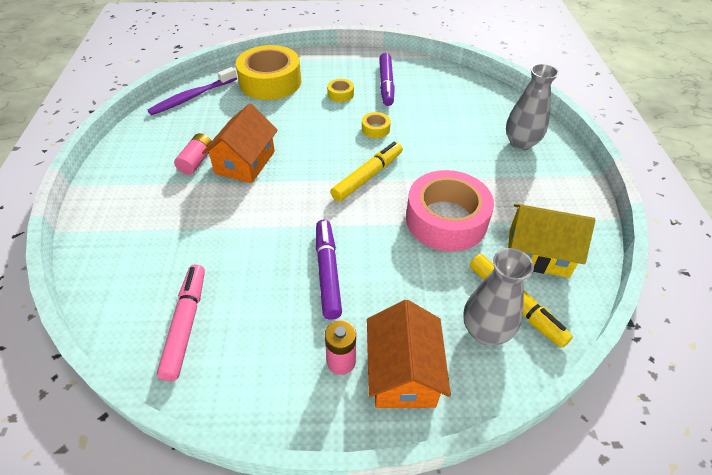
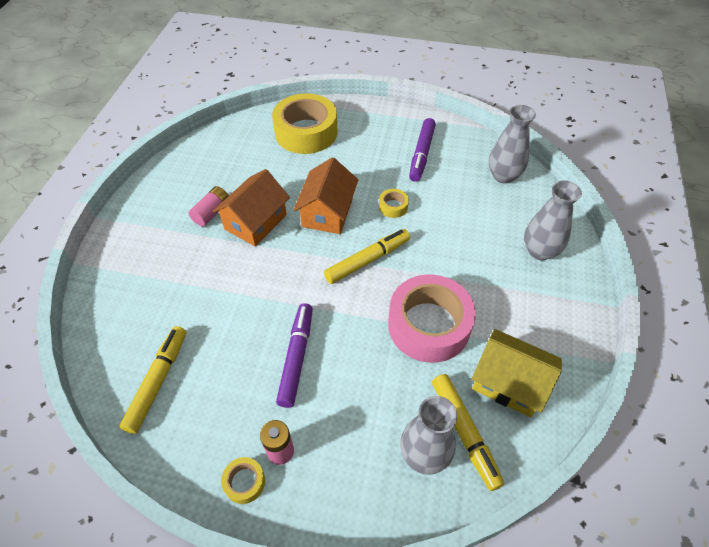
camera: 15 degrees right, 5 degrees up
(186, 324) = (158, 381): pink marker -> yellow marker
(192, 97) = (227, 138): purple toothbrush -> none
(340, 94) = (371, 158): yellow tape -> yellow tape (244, 482)
(403, 372) = (332, 476): orange house -> orange house (327, 212)
(465, 91) = (503, 176): none -> grey vase

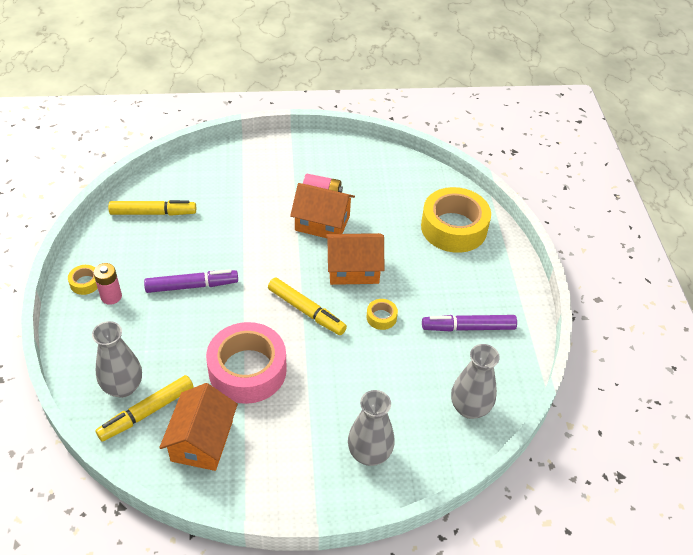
camera: 70 degrees right, 5 degrees down
(509, 383) = (202, 441): yellow house -> orange house

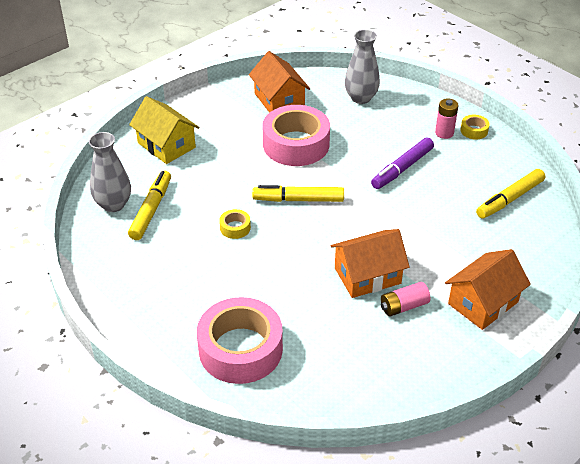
camera: 145 degrees right, 5 degrees down
(147, 412) = (329, 95): yellow marker -> yellow marker (151, 210)
(353, 269) = (296, 251): orange house -> orange house (483, 303)
(369, 454) = (166, 145): grey vase -> yellow house
(453, 228) = (240, 349): yellow tape -> pink tape
(468, 327) = (155, 260): purple marker -> none

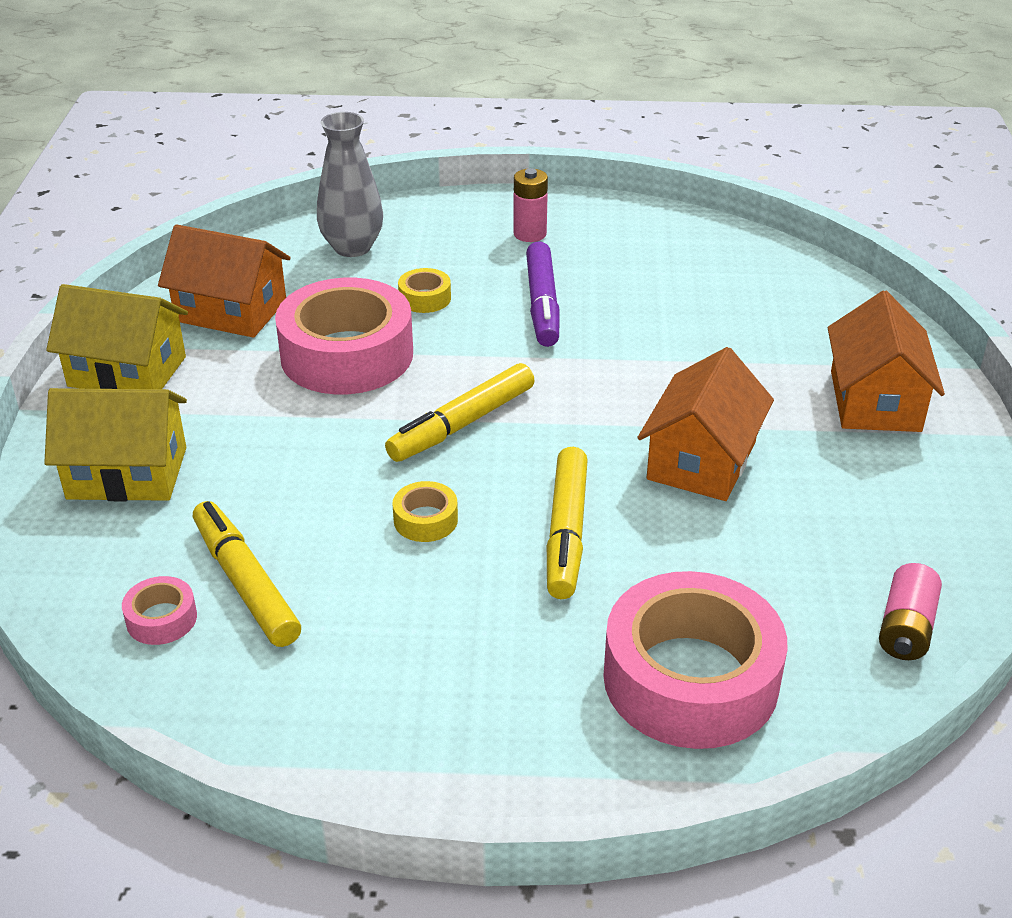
camera: 45 degrees left, 5 degrees down
(113, 204) = (161, 619): grey vase -> pink tape
(213, 105) = (127, 372): none -> yellow house
(403, 306) = (800, 467): pink battery -> pink battery (906, 628)
(474, 130) = (561, 213): yellow tape -> yellow tape (425, 298)
(509, 199) = (721, 267): yellow marker -> yellow marker (566, 532)

